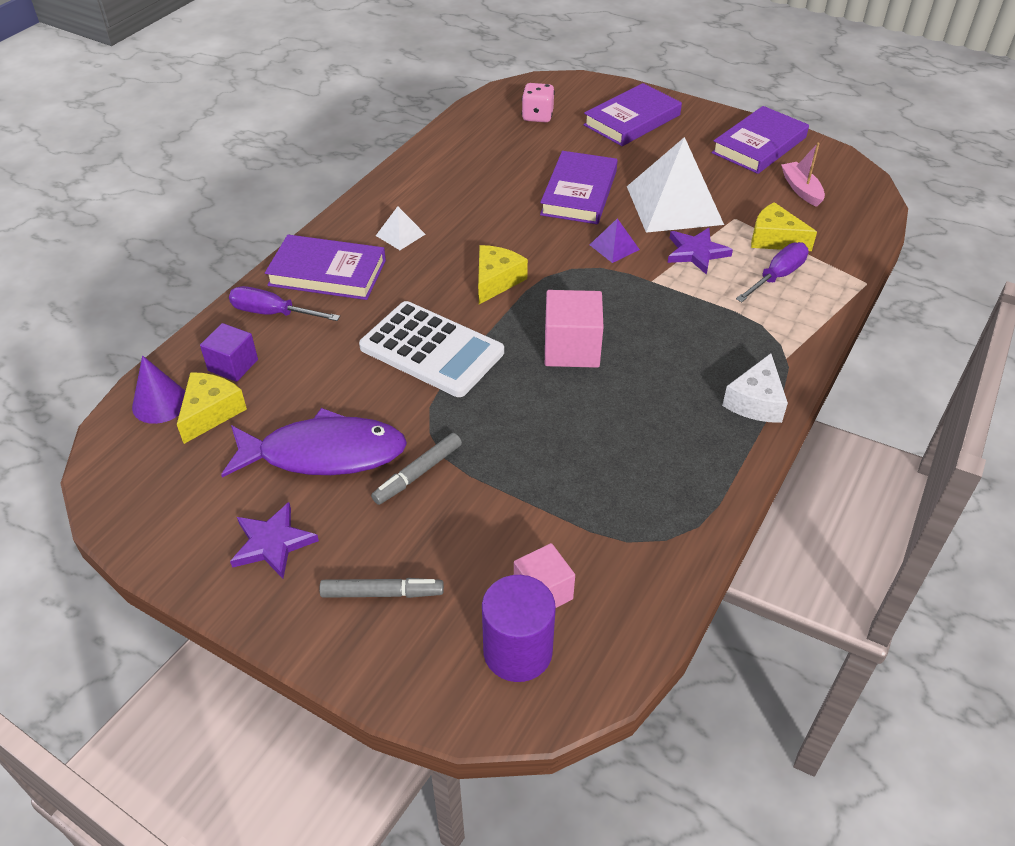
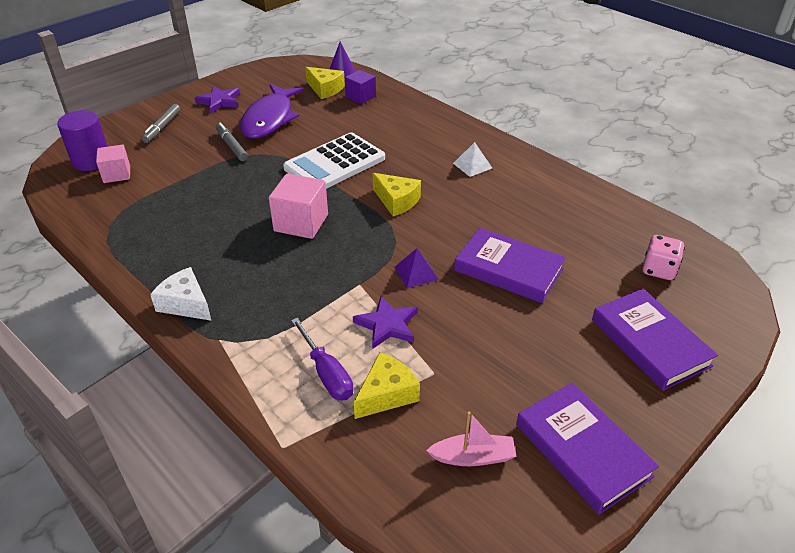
camera: 105 degrees right, 5 degrees down
(273, 313) = (402, 111): purple screwdriver -> none
(327, 273) = (437, 132): purple book -> none
(674, 205) = (471, 331): white pyramid -> none

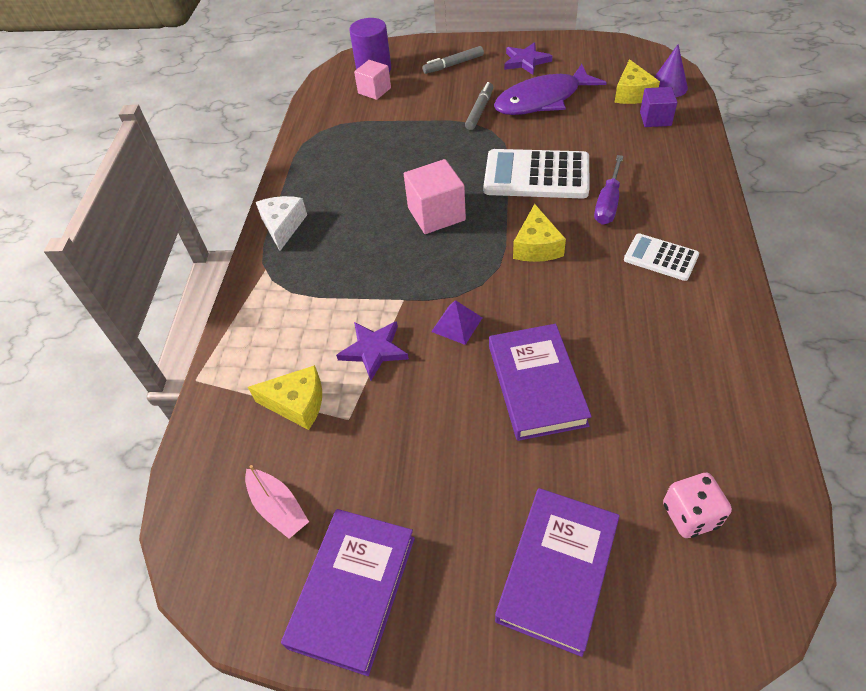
camera: 55 degrees right, 10 degrees up
(326, 373) = (286, 352): purple screwdriver -> purple screwdriver (608, 203)
(472, 165) = (660, 257): white pyramid -> white calculator

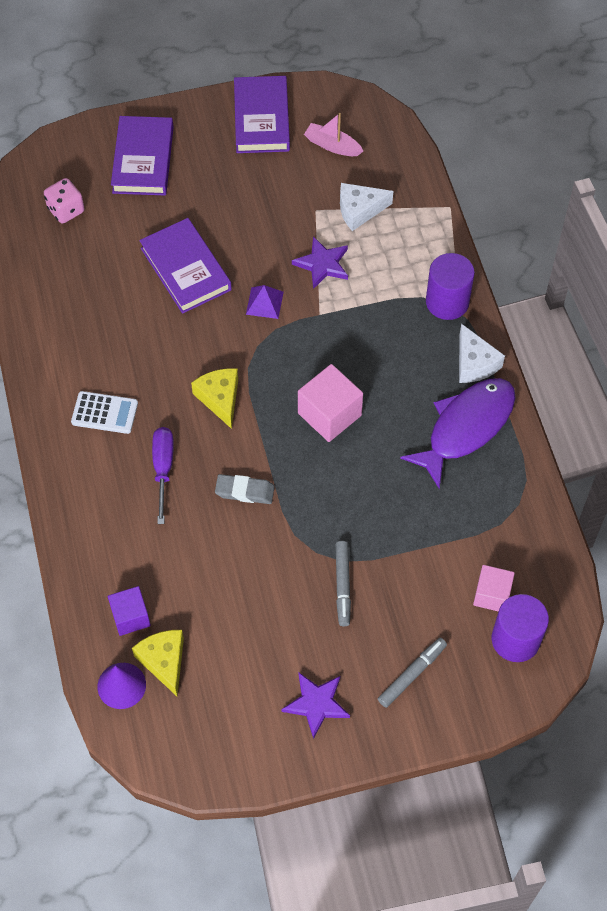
camera: 155 degrees right, 10 degrees up
(270, 282) = (447, 302): none -> purple cylinder
(297, 403) = (359, 210): yellow cheese -> white cheese
(536, 175) = (245, 491): white calculator -> grey eraser
(542, 100) = (272, 623): purple fish -> purple fish (466, 427)

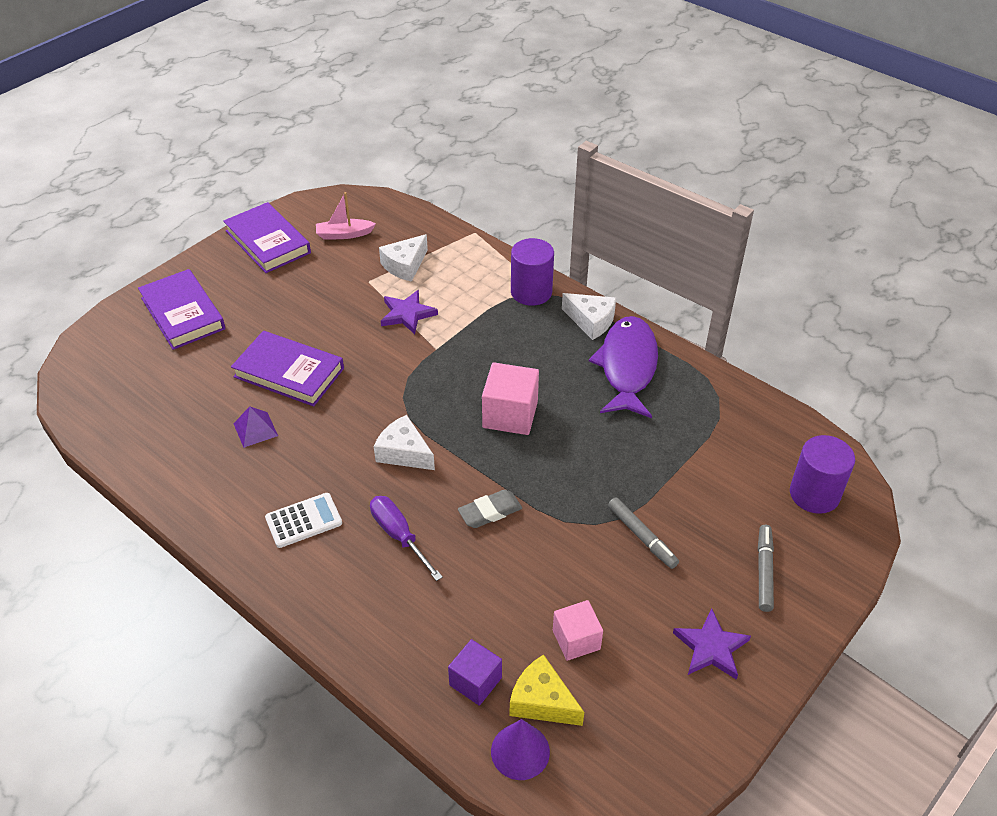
camera: 35 degrees left, 15 degrees down
(66, 210) = (136, 382): pink dice -> none
(220, 398) = (404, 453): yellow cheese -> white cheese
(264, 303) = (381, 363): purple pyramid -> purple pyramid (255, 429)
(492, 595) = (764, 472): pink cube -> pink cube (576, 640)

